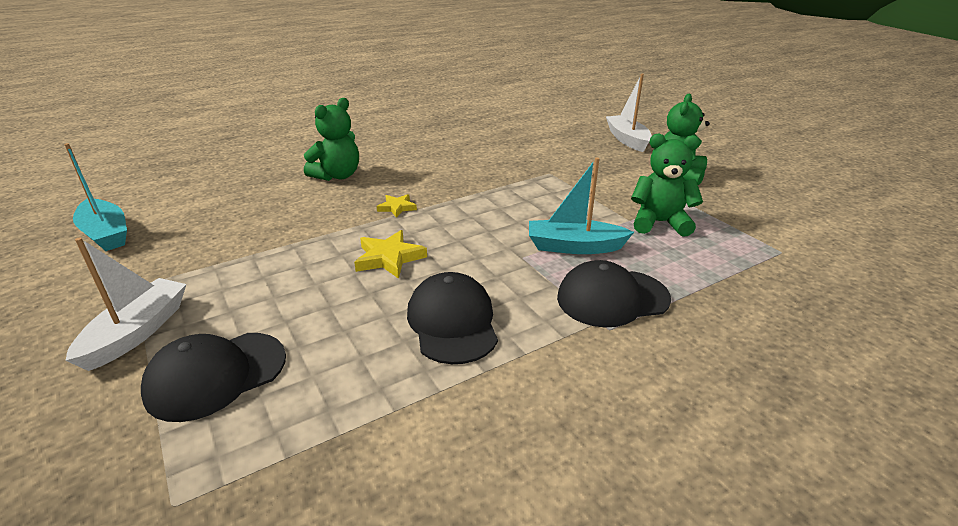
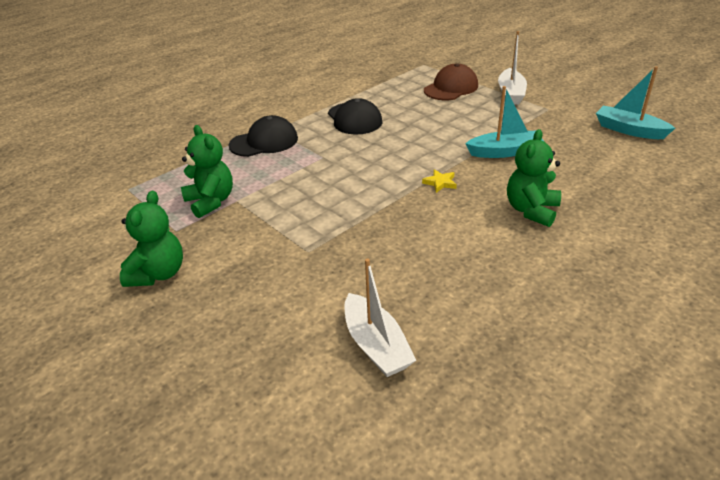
camera: 170 degrees right, 5 degrees up
(216, 375) = (451, 88): black cap -> brown cap
(389, 258) = (414, 144): yellow star -> none
(574, 247) = (285, 170): turquoise boat -> turquoise boat (504, 152)
(627, 140) = (195, 347): white boat -> white boat (376, 345)
(659, 223) = (211, 202): green teddy bear -> green teddy bear turned 120 degrees counterclockwise

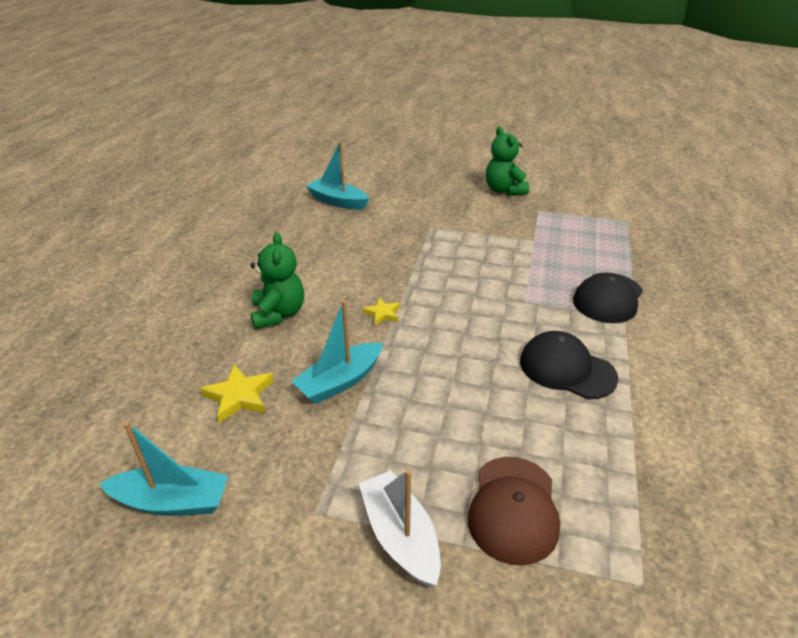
camera: 145 degrees right, 0 degrees up
(211, 202) = (550, 233): green teddy bear -> none
(376, 345) = (338, 201): white boat -> turquoise boat
(581, 163) = (239, 396): none -> yellow star

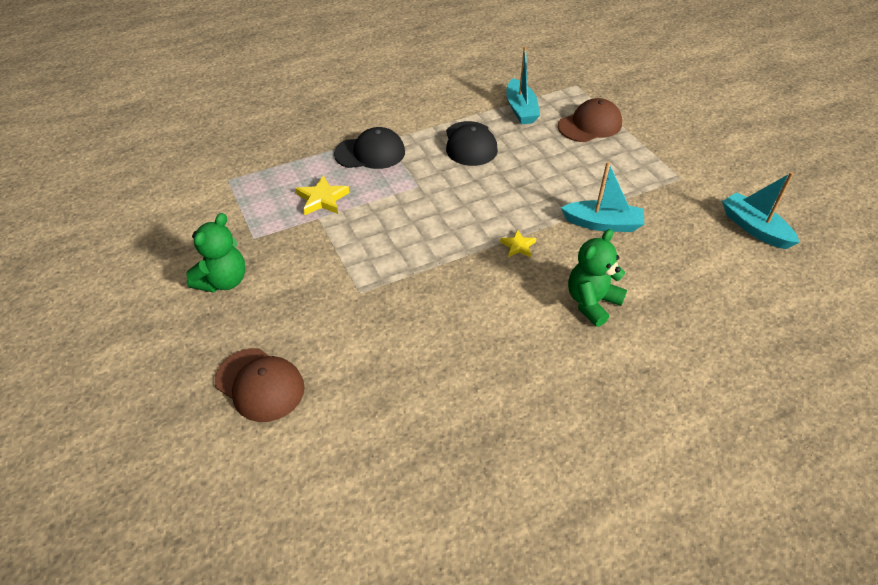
camera: 130 degrees left, 10 degrees up
(239, 396) = (675, 259): yellow star -> yellow star (322, 199)
(338, 201) = (377, 407): turquoise boat -> turquoise boat (521, 109)
(400, 536) = (651, 148): white boat -> none
(404, 178) = (260, 384): none -> brown cap

